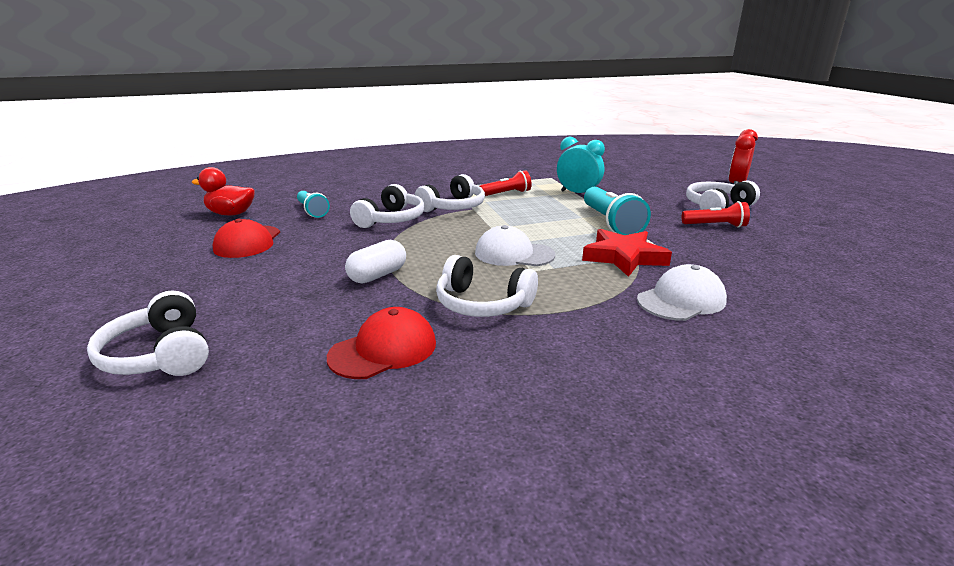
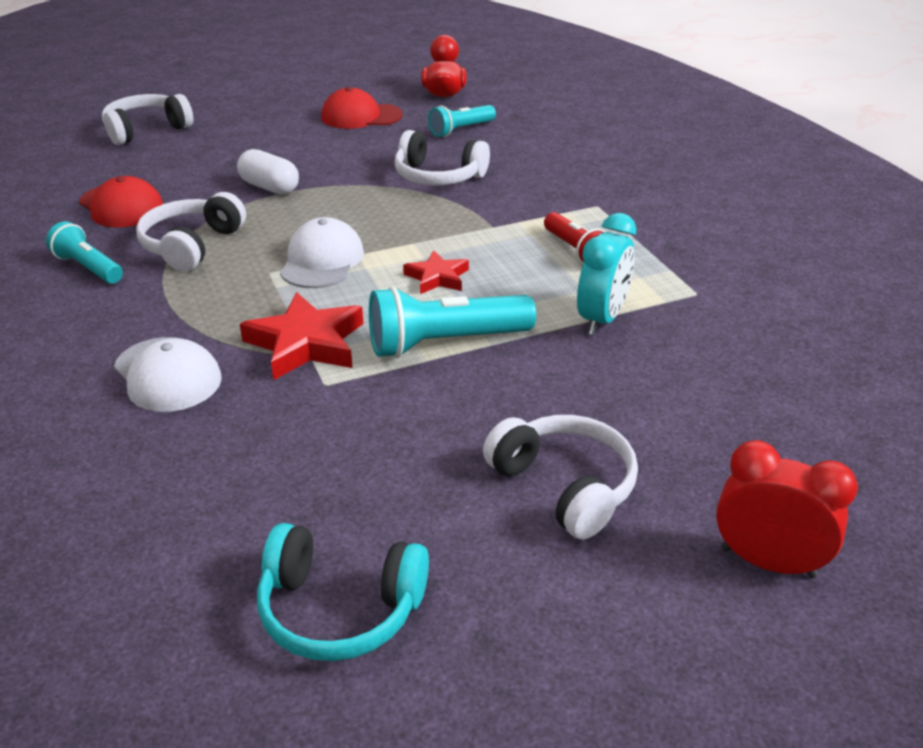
camera: 85 degrees right, 10 degrees up
(453, 207) = (497, 212): white headphones -> none
(522, 354) = (88, 268): none -> turquoise flashlight
(537, 223) = (437, 277): none -> red star
(715, 225) = (448, 461): red flashlight -> none
(837, 247) = (339, 609): none -> turquoise headphones

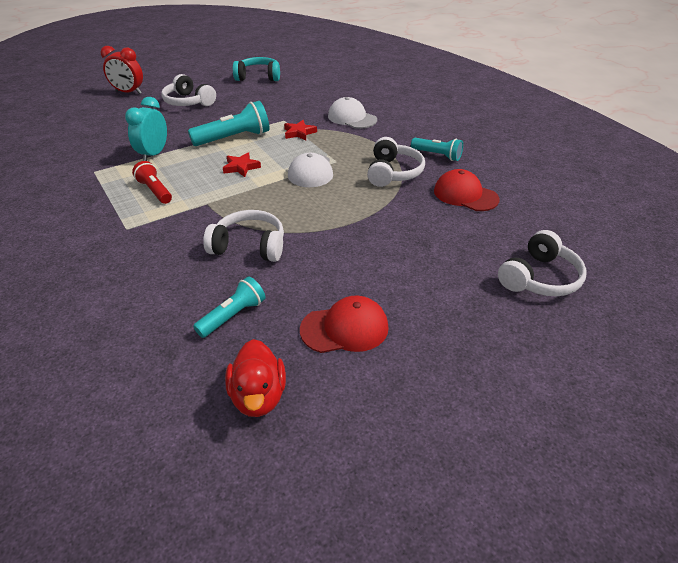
camera: 170 degrees right, 5 degrees up
(269, 187) = (377, 221): white capsule -> none
(306, 343) = (299, 133): red star -> red star, size x0.59

